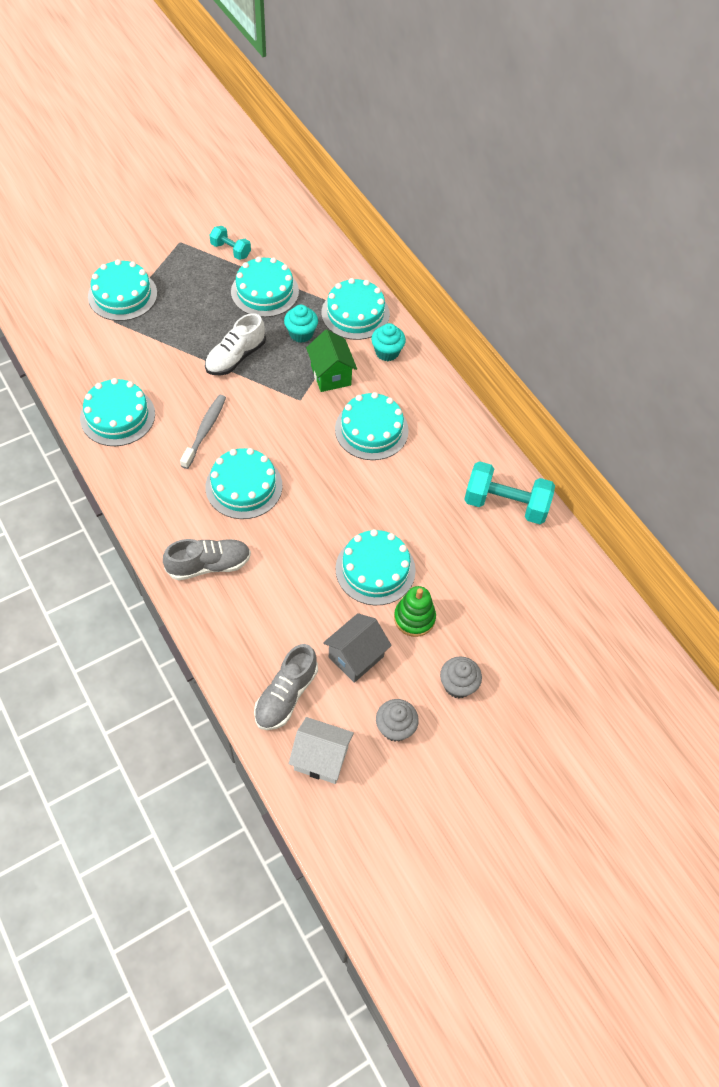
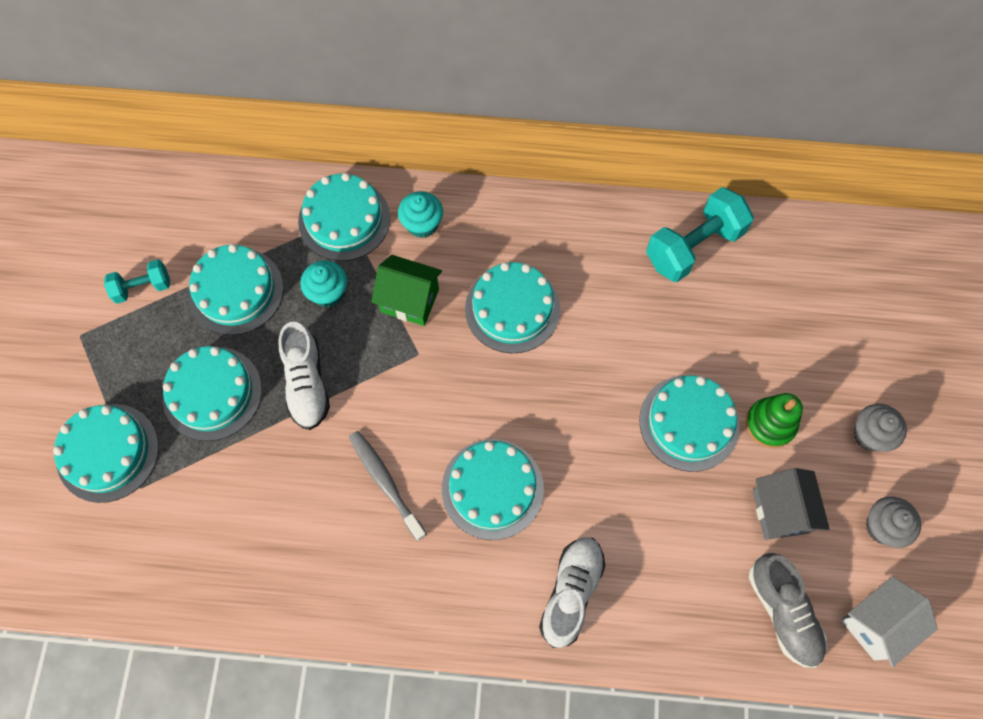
camera: 50 degrees left, 10 degrees up
(117, 416) = (290, 570): turquoise cake -> turquoise cake (212, 393)
(209, 565) = (571, 592): grey shoe -> white shoe

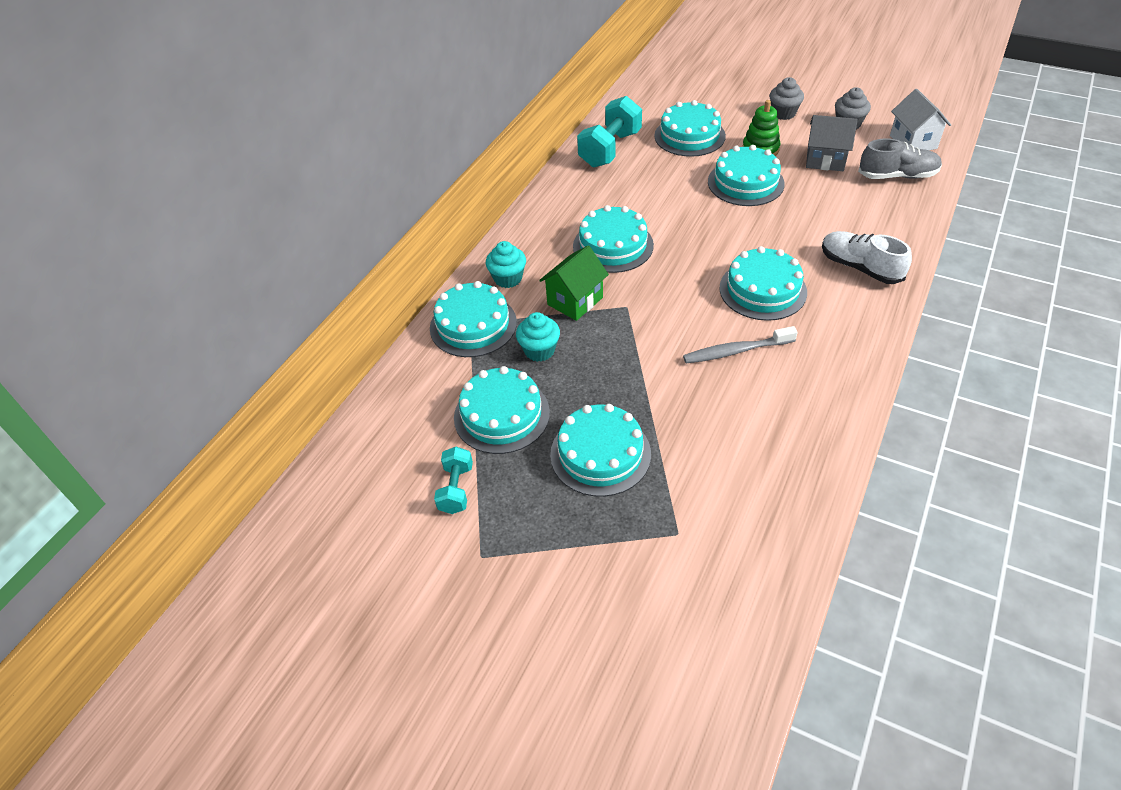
camera: 65 degrees left, 20 degrees down
(108, 452) = (628, 555): turquoise cake -> turquoise cake (689, 136)
(306, 383) = (621, 383): white shoe -> none
(693, 247) = (610, 149): turquoise dumbbell -> turquoise dumbbell turned 45 degrees clockwise

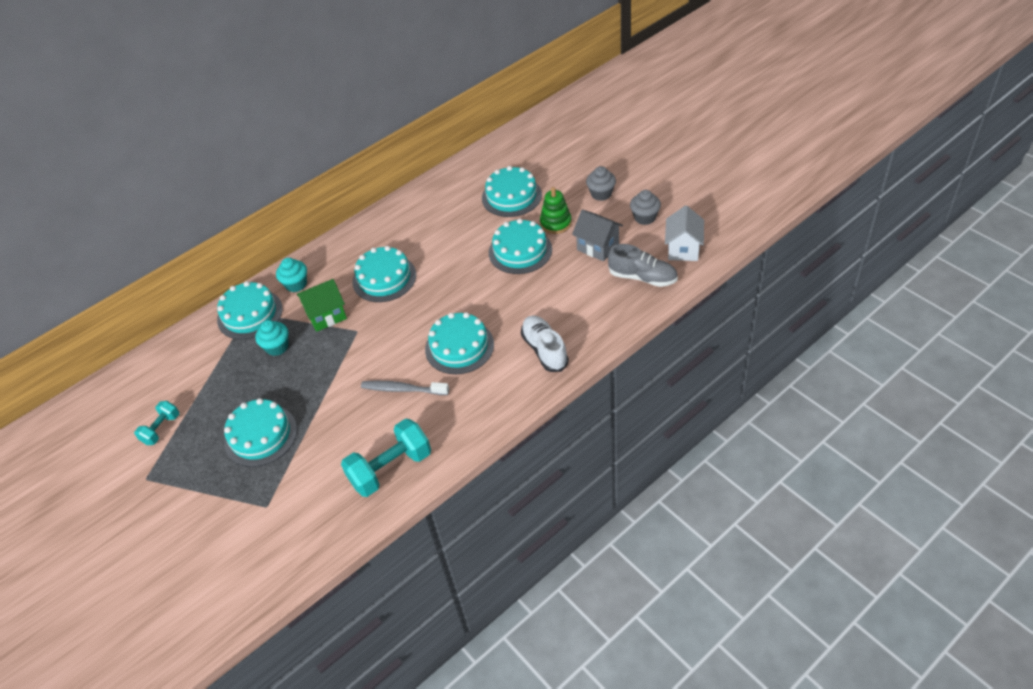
camera: 25 degrees right, 0 degrees up
(501, 415) = (222, 387): turquoise cake -> none
(610, 149) = (444, 193): turquoise dumbbell -> turquoise dumbbell (391, 469)

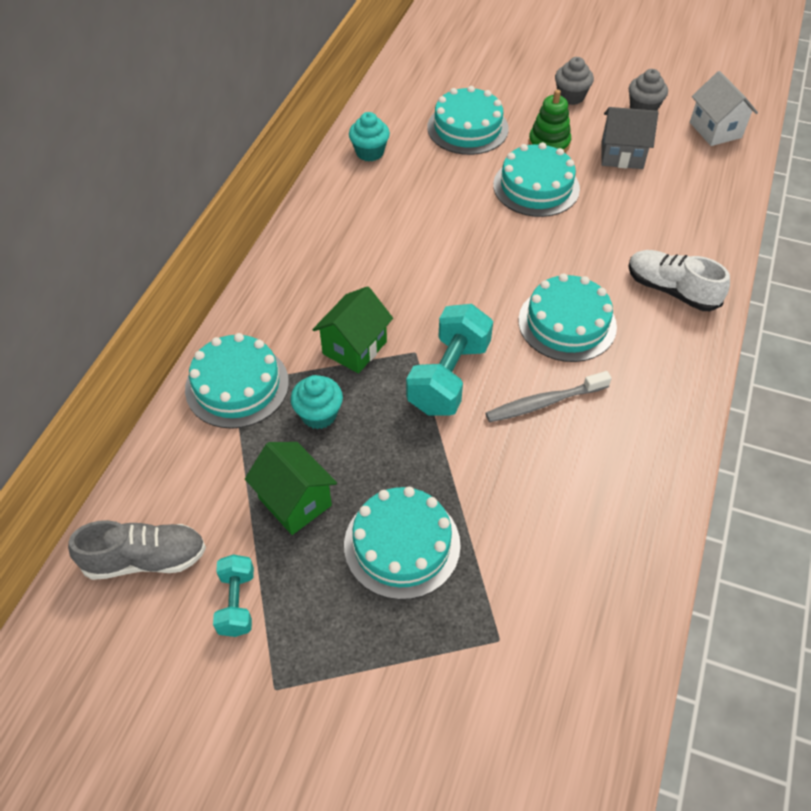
camera: 35 degrees left, 5 degrees up
(228, 389) = (295, 502): none -> green house
(296, 284) = (273, 322): turquoise cupcake -> turquoise cupcake (370, 152)
(384, 278) = (392, 273): turquoise cake -> none
(391, 469) = (621, 510): turquoise dumbbell -> turquoise dumbbell (449, 377)
(642, 277) = (702, 173): grey shoe -> grey shoe (145, 559)

